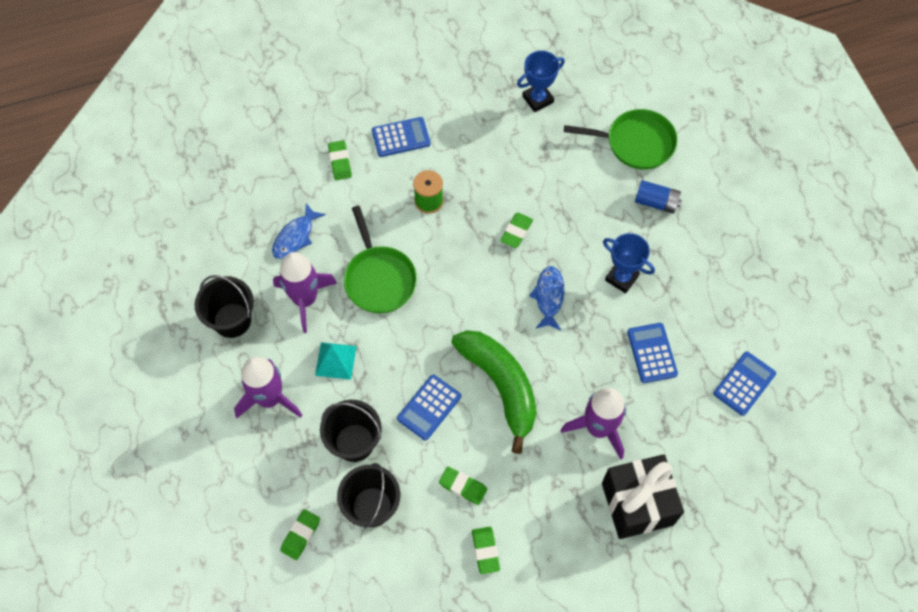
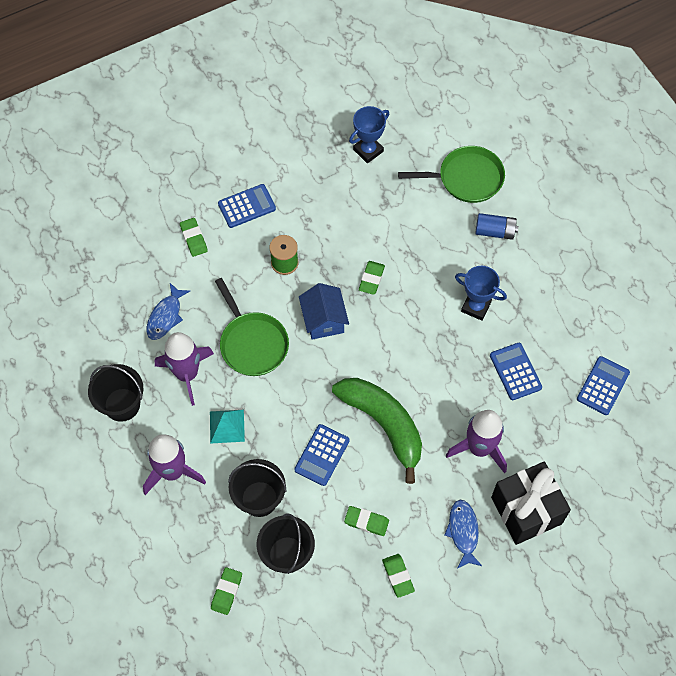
camera: 10 degrees left, 0 degrees up
(458, 266) = (324, 320): none -> blue house
(549, 297) = (412, 335): blue fish -> blue fish (463, 532)

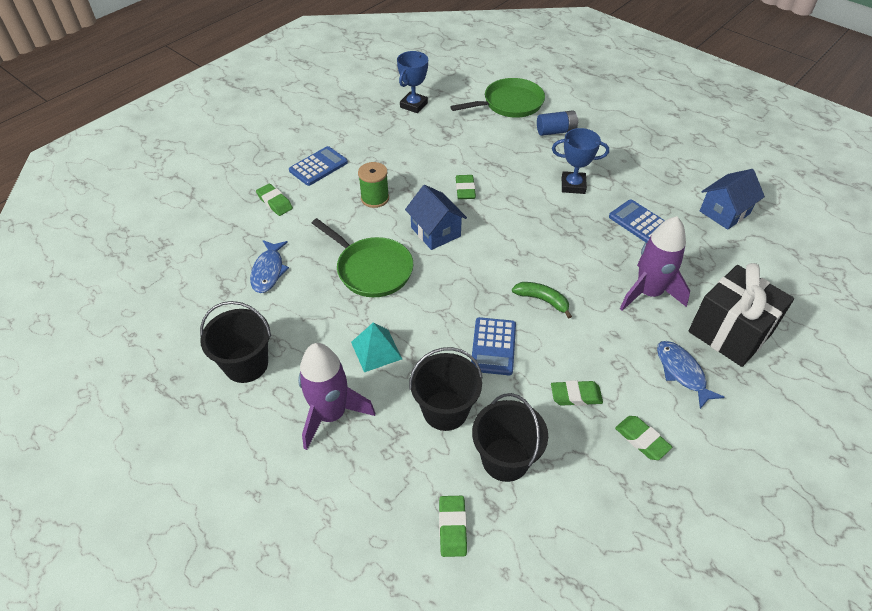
camera: 20 degrees left, 15 degrees down
(187, 374) = (311, 315): purple rocket -> none
(384, 424) = (542, 300): green banana -> green banana, size x0.46
(603, 386) = (724, 212): blue calculator -> blue house

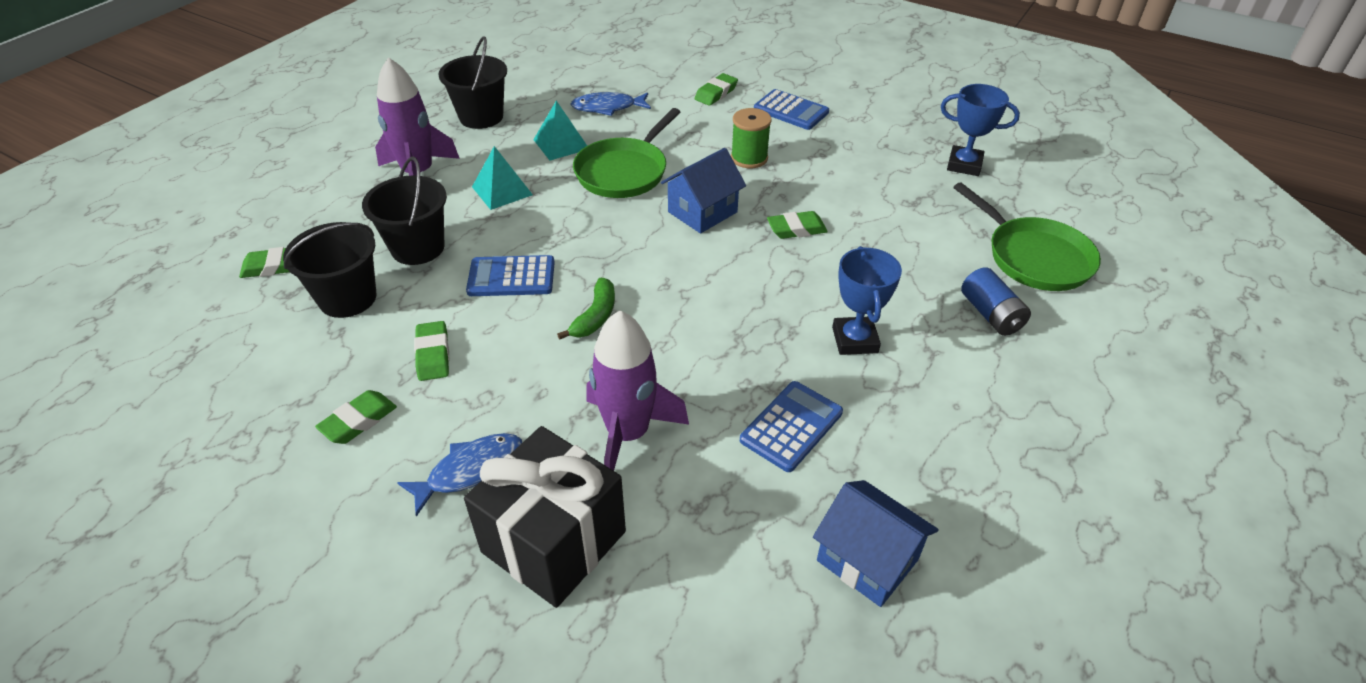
camera: 80 degrees right, 5 degrees down
(316, 306) = (561, 144): none -> turquoise pyramid

